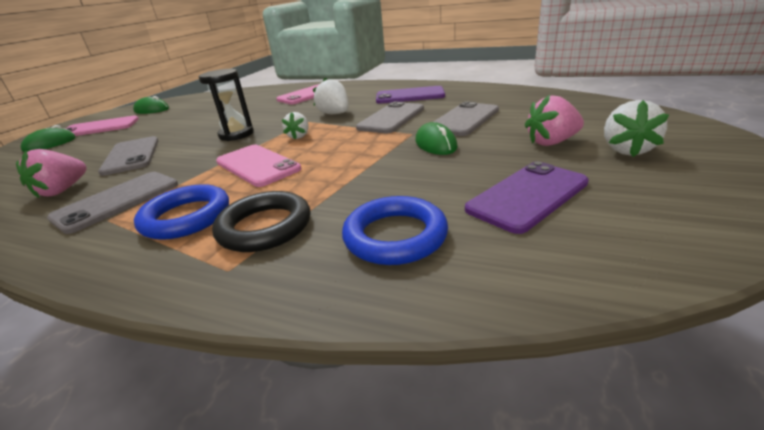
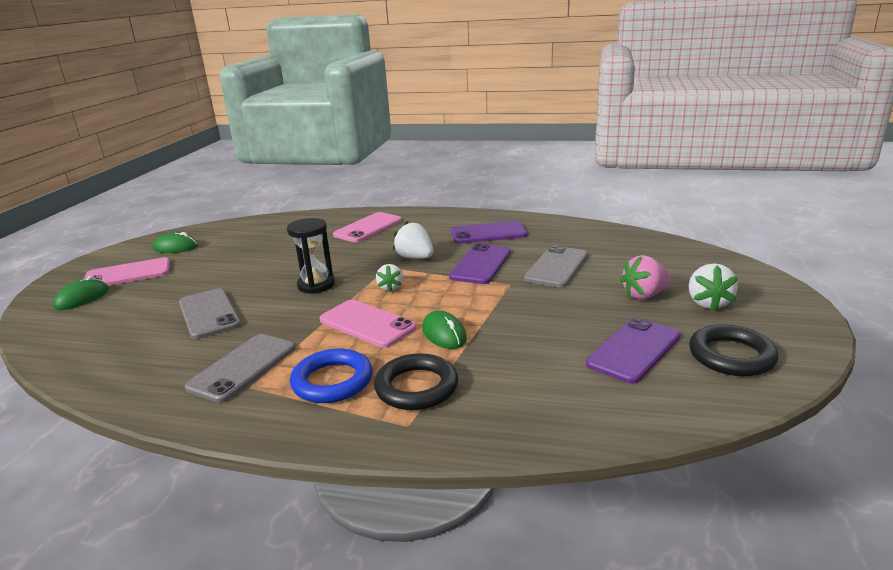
camera: 10 degrees left, 5 degrees down
(62, 190) = (165, 357): pink strawberry -> none
(391, 118) = (481, 264): grey phone -> purple phone
(395, 236) = (536, 390): blue ring -> none
(435, 144) = (538, 297): green mouse -> green mouse (444, 334)
(655, 206) = (731, 356): none -> black ring

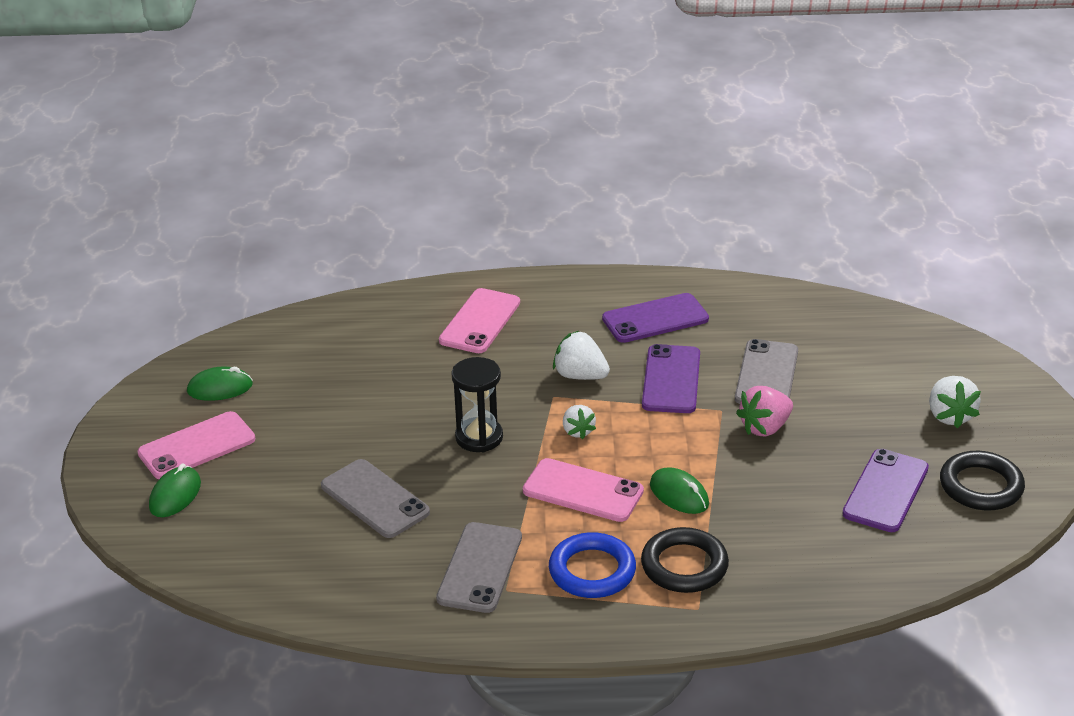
camera: 15 degrees left, 10 degrees up
(644, 295) = (879, 411): pink strawberry -> pink strawberry (765, 428)

